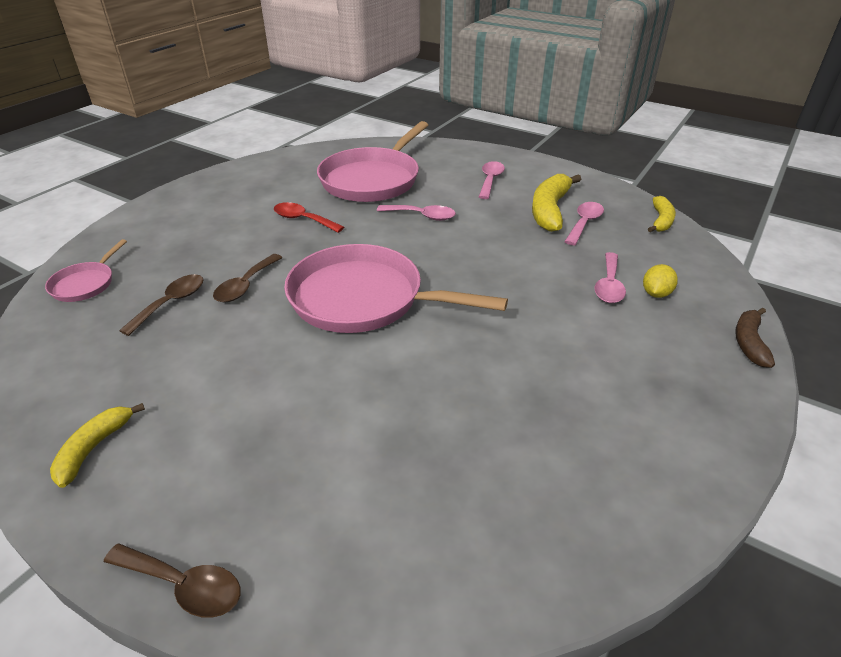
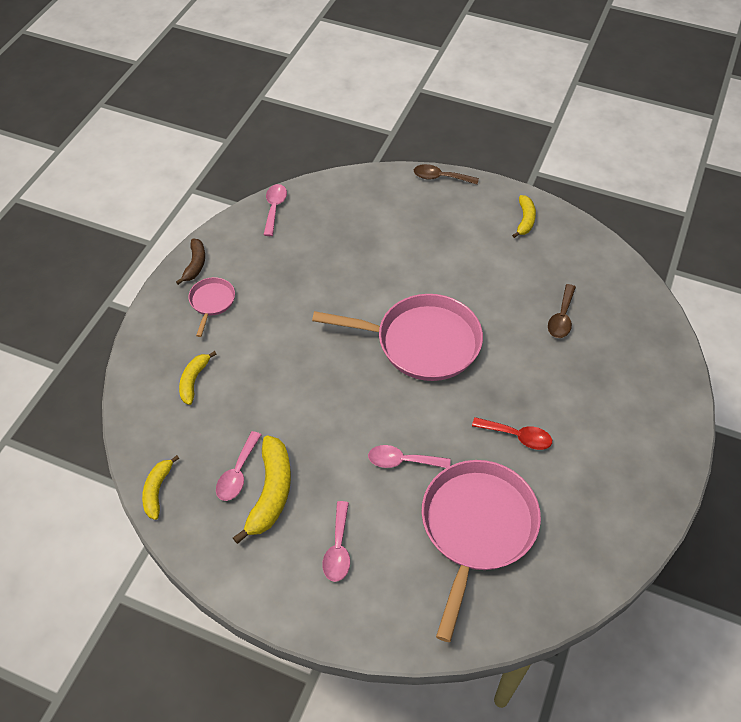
camera: 170 degrees right, 15 degrees up
(85, 284) = (641, 327): pink pan -> pink pan (212, 302)
(245, 285) = (518, 343): brown spoon -> none
(609, 285) = (229, 385): pink spoon -> pink spoon (274, 208)
(656, 293) = (194, 380): yellow lemon -> yellow banana
(749, 342) = (142, 340): brown banana -> brown banana (195, 264)

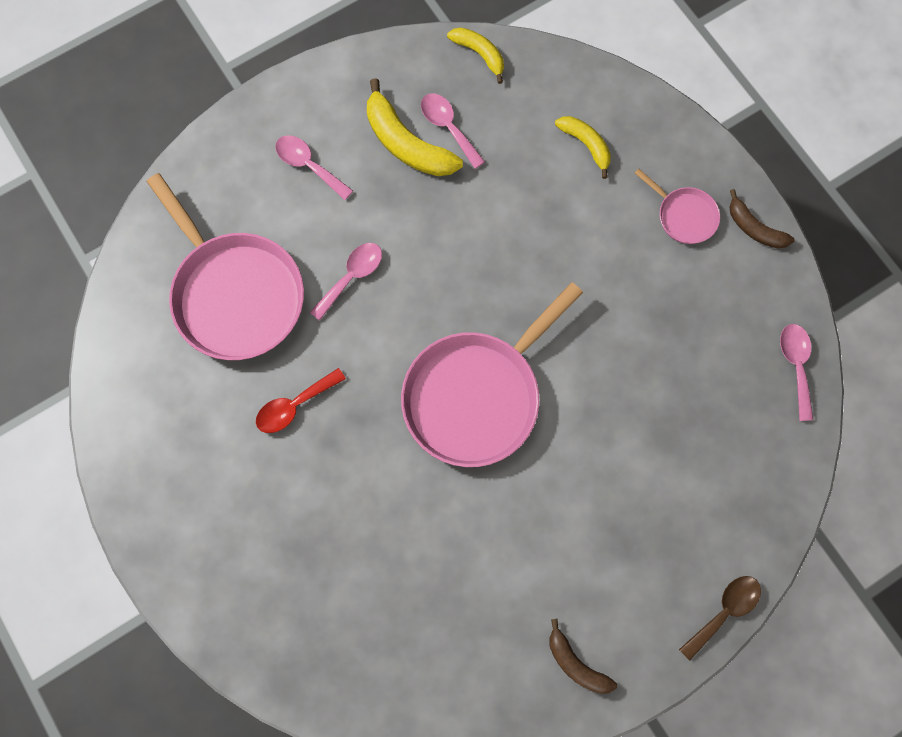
camera: 125 degrees right, 20 degrees up
(274, 208) = (795, 366): pink spoon -> pink spoon turned 135 degrees counterclockwise
(525, 220) = (576, 664): yellow banana -> brown banana
(561, 318) = (399, 578): brown spoon -> none

